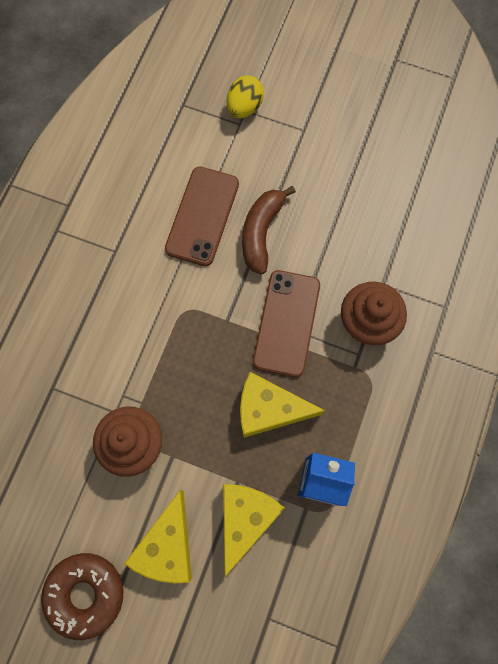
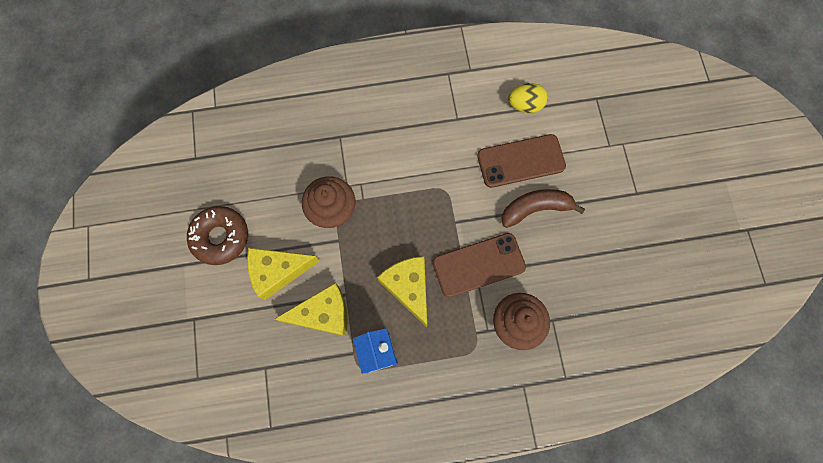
camera: 60 degrees right, 0 degrees up
(244, 107) = (625, 141): yellow egg -> yellow egg (525, 105)

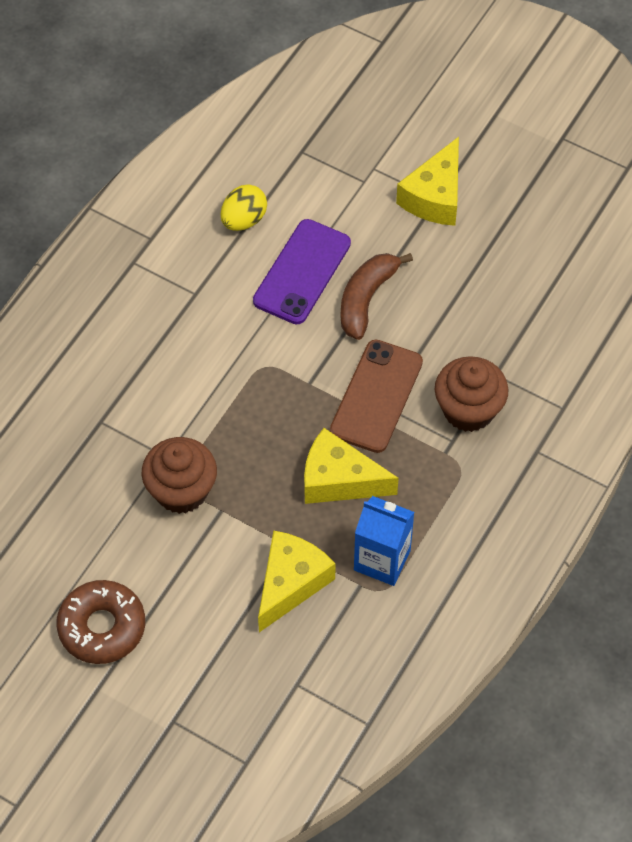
camera: 50 degrees left, 15 degrees down
(278, 271) = (200, 595): yellow cheese -> yellow cheese (435, 196)
(521, 161) = (302, 272): brown phone -> purple phone

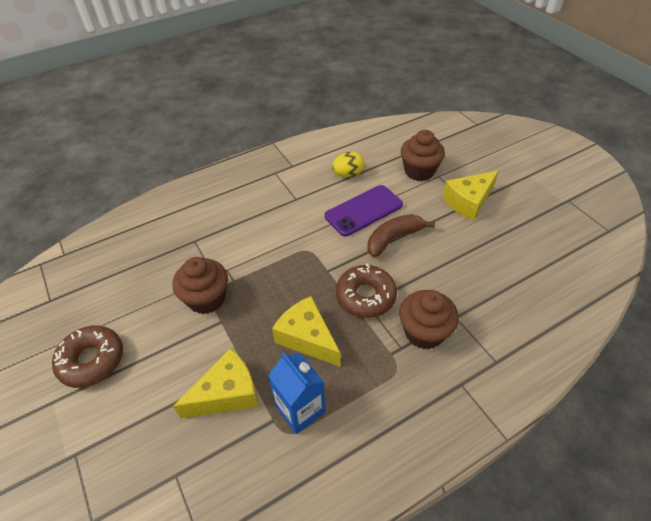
camera: 30 degrees right, 10 degrees down
(342, 171) = (419, 171): none -> brown cupcake
(376, 396) = (365, 296): brown phone -> brown donut

